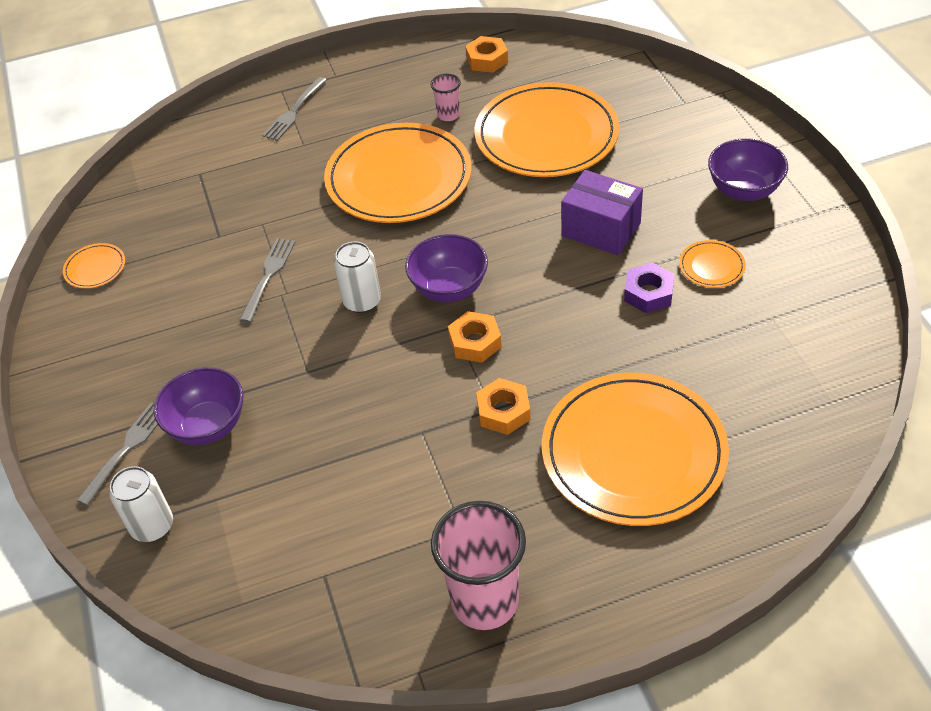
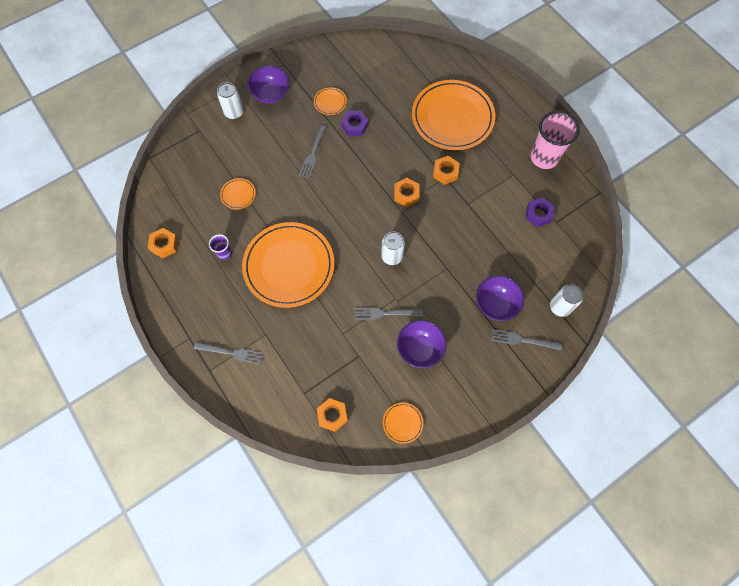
camera: 110 degrees left, 20 degrees up
(152, 197) = (332, 415): none -> orange nut
(354, 548) = (538, 214): none -> purple nut
(448, 115) = (224, 253): pink cup -> purple cup
(449, 288) = (372, 215): purple bowl -> purple bowl (419, 349)
(546, 136) = (238, 194): orange plate -> orange plate, size x0.40
(601, 229) = (313, 153): purple box -> grey fork
(713, 143) = (234, 112): none -> white can

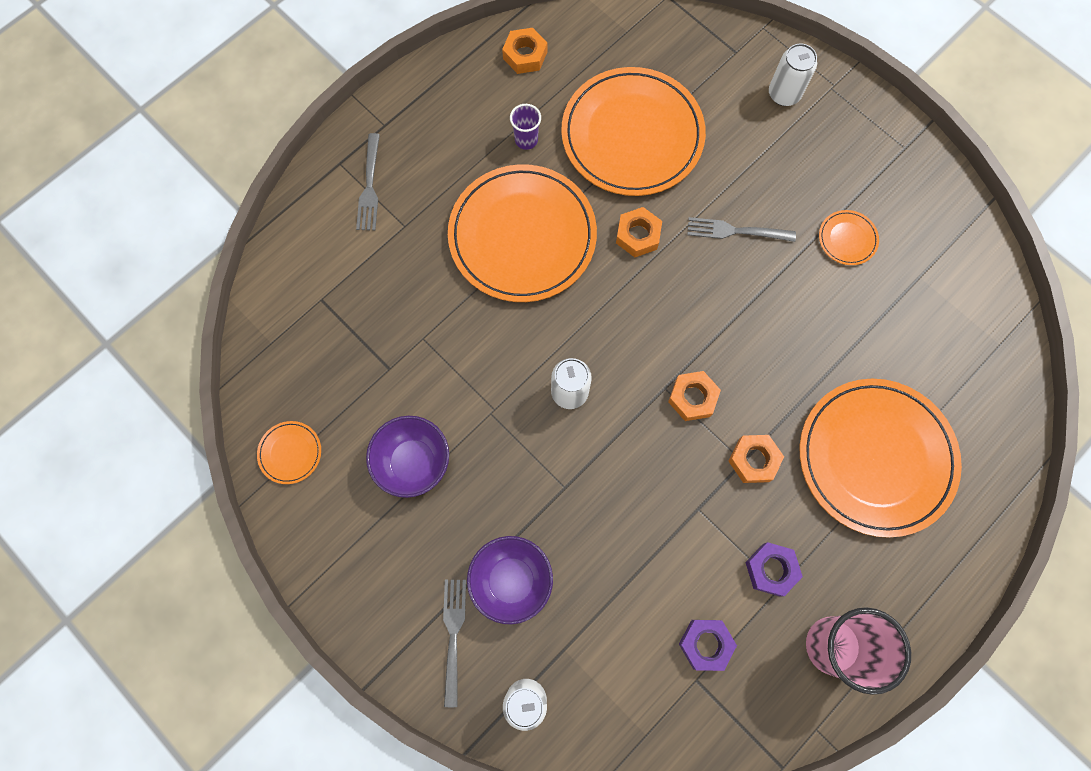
camera: 80 degrees right, 5 degrees up
(238, 194) = (632, 135): orange plate -> orange plate, size x2.48
(271, 95) = (835, 142): purple bowl -> none
(332, 415) = (291, 346): orange nut -> orange nut (638, 235)
(354, 126) = (810, 288): purple nut -> purple nut (771, 569)
(385, 313) = (466, 397): grey fork -> none

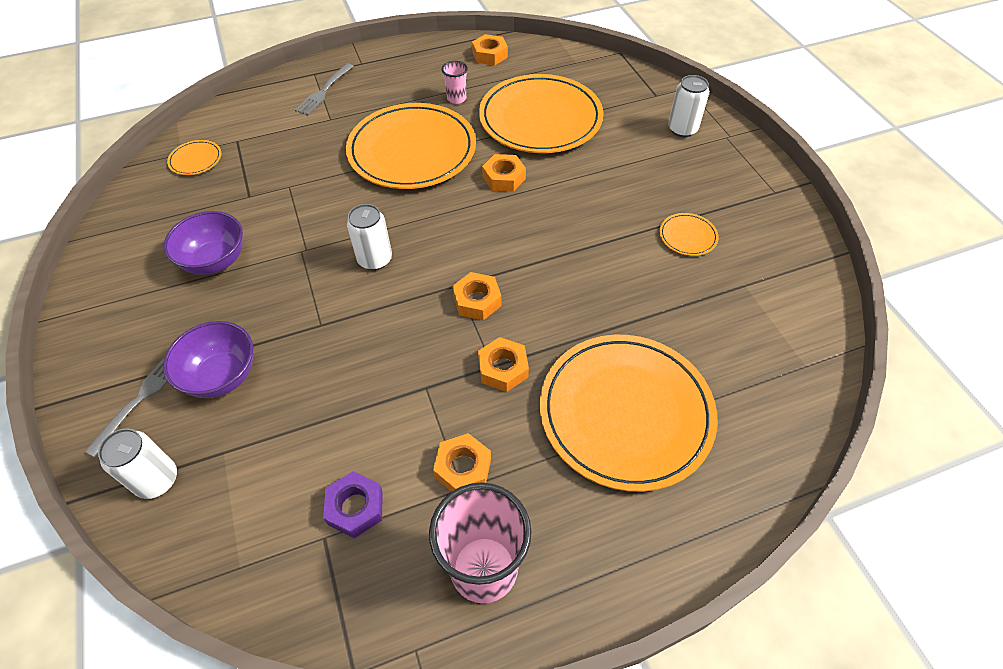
camera: 25 degrees right, 20 degrees down
(290, 453) = (133, 222): orange plate -> orange plate (195, 160)
(526, 140) = (456, 98): purple cup -> pink cup
(736, 231) = (589, 200): grey fork -> none
(771, 569) = (463, 468): purple nut -> orange nut

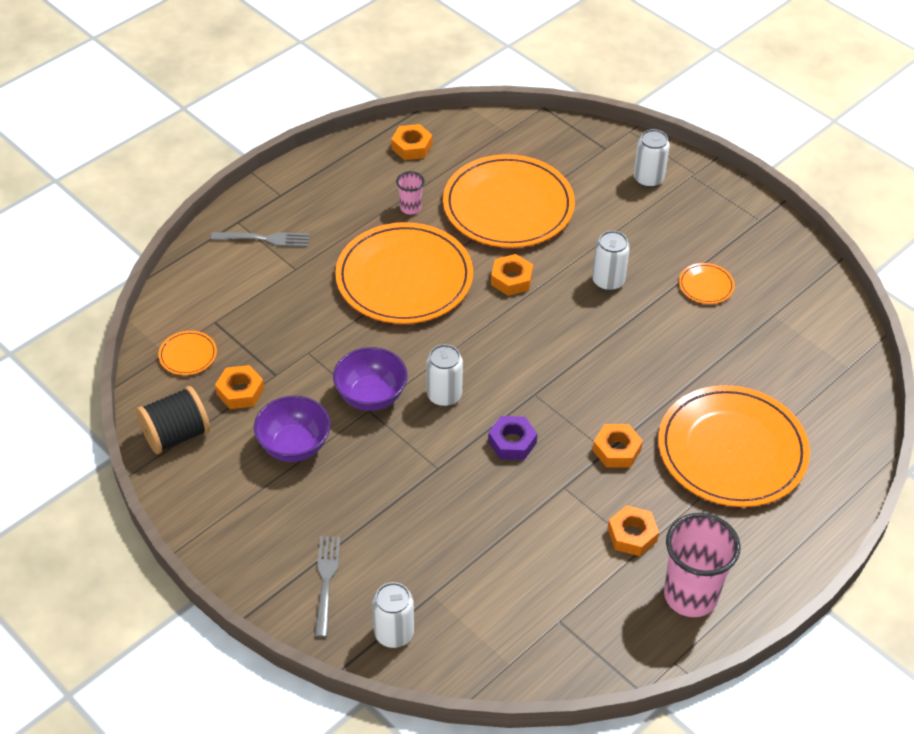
camera: 25 degrees left, 5 degrees down
(133, 220) = (176, 435): none -> black spool
(222, 376) = (383, 539): purple bowl -> purple bowl (371, 396)
(324, 91) = (264, 239): grey fork -> grey fork turned 90 degrees counterclockwise
(355, 507) = (568, 592): purple nut -> purple nut (512, 442)
(477, 300) = (560, 402): orange nut -> orange nut (240, 391)
(592, 205) = (608, 281): none -> white can

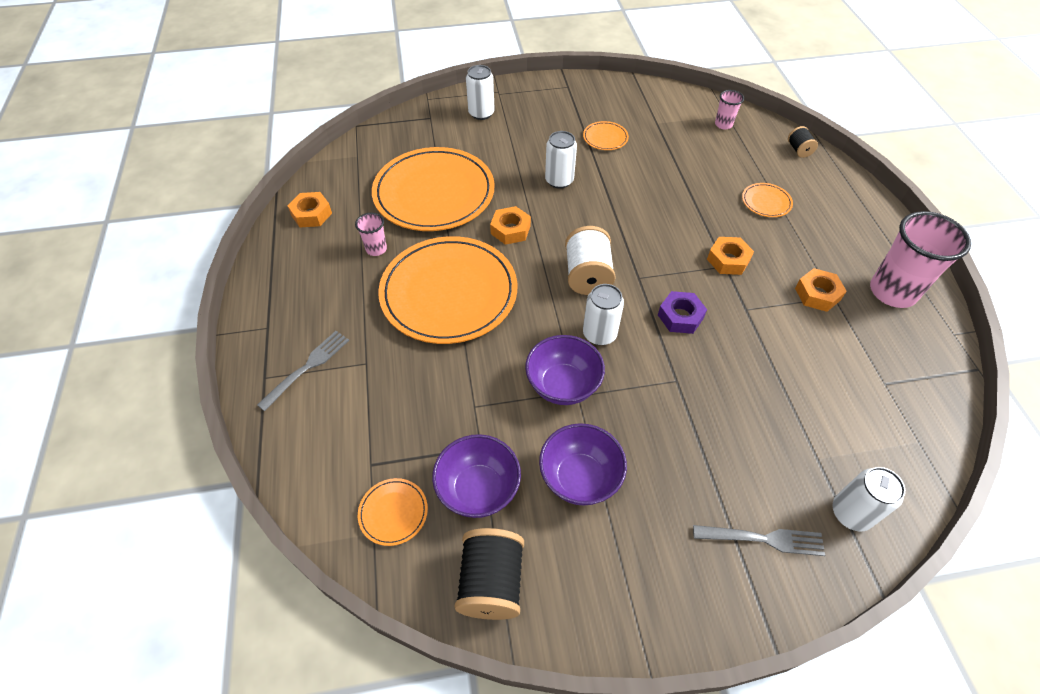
camera: 55 degrees left, 5 degrees up
(240, 391) = (478, 489): orange nut -> purple bowl
(326, 581) = (763, 539): grey fork -> grey fork turned 150 degrees clockwise
(504, 357) = (587, 276): none -> white spool
(732, 450) = (766, 202): orange plate -> orange plate, size x0.40
(828, 369) = (723, 124): none -> pink cup
(849, 449) = (798, 150): none -> black spool

